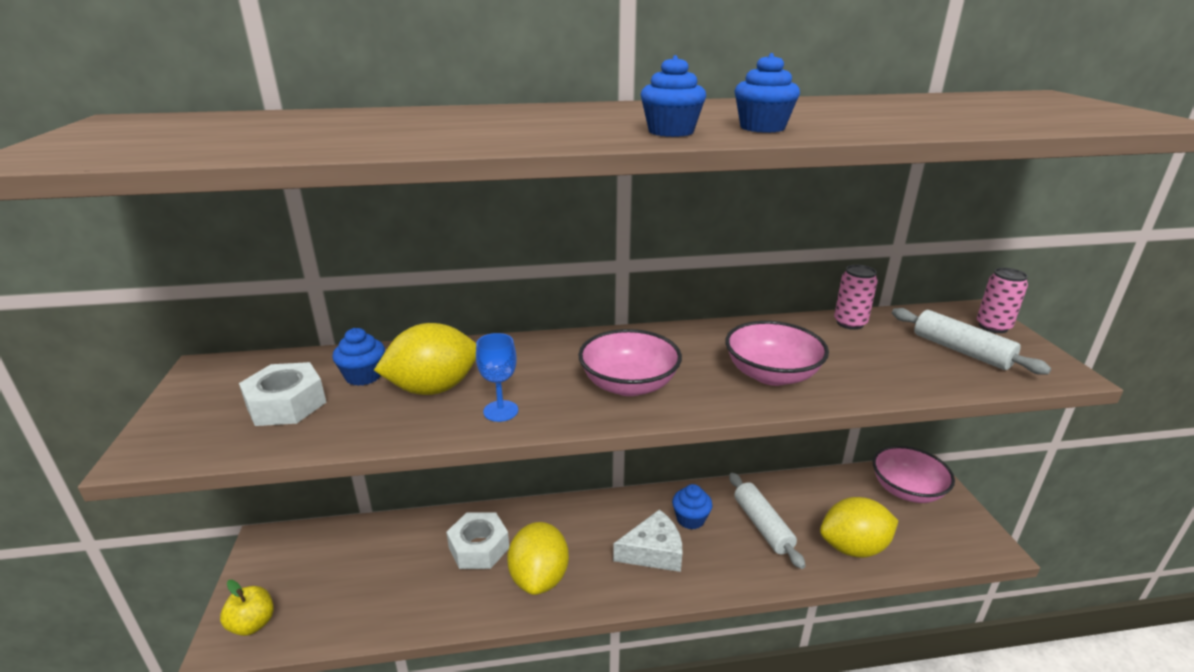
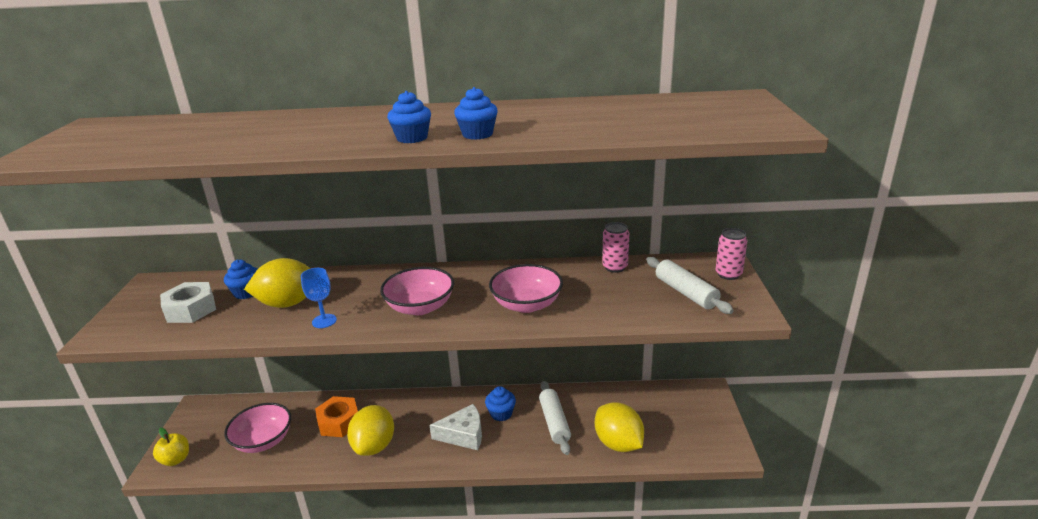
camera: 10 degrees right, 0 degrees up
(479, 547) = (339, 422): white nut -> orange nut
(853, 547) = (618, 443): yellow lemon -> yellow lemon turned 60 degrees clockwise
(906, 490) = (684, 404): pink bowl -> pink bowl (263, 441)

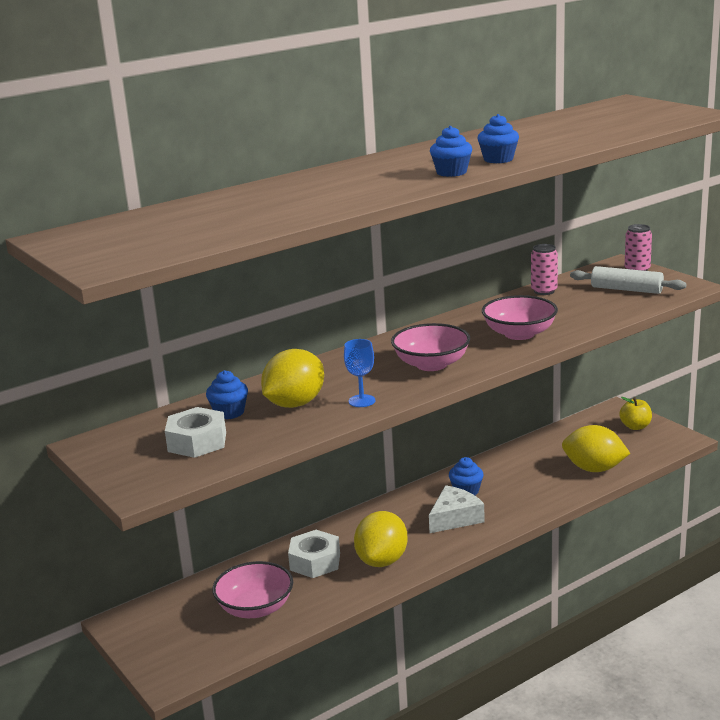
camera: 35 degrees left, 5 degrees down
(176, 459) = (178, 664): yellow apple -> yellow apple (635, 426)
(339, 422) = (315, 561): orange nut -> white nut
(374, 446) = (382, 561): yellow lemon -> yellow lemon turned 45 degrees clockwise
(554, 422) = (522, 477): white rolling pin -> none

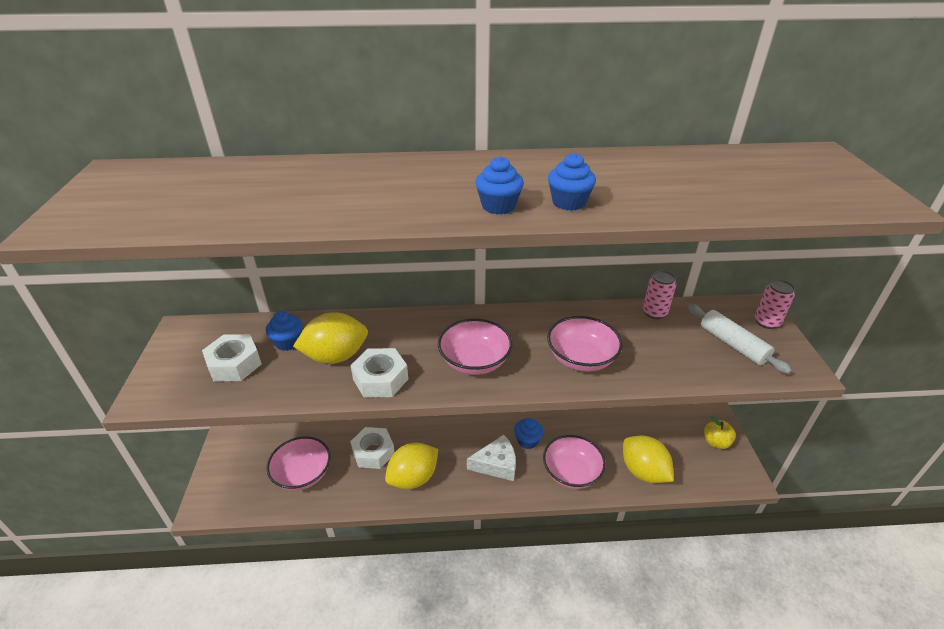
camera: 30 degrees right, 15 degrees up
(362, 401) = (380, 379): blue goblet -> white nut
(532, 495) = (571, 472): none -> pink bowl

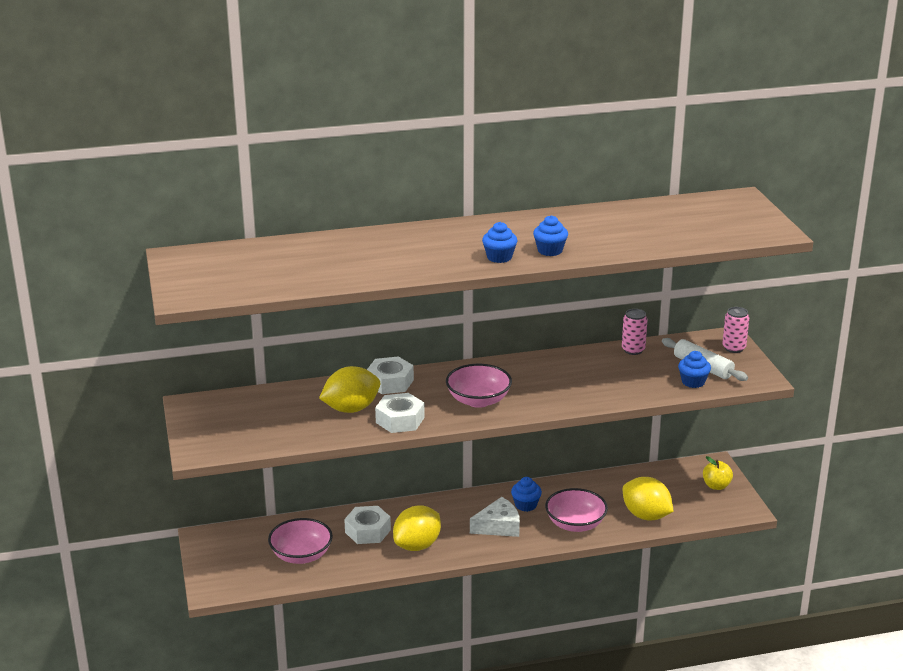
camera: 10 degrees left, 10 degrees down
(234, 364) = (261, 423): white nut -> white nut (390, 382)
(288, 342) = (300, 403): blue cupcake -> blue cupcake (693, 382)
(581, 358) = (572, 389): pink bowl -> none

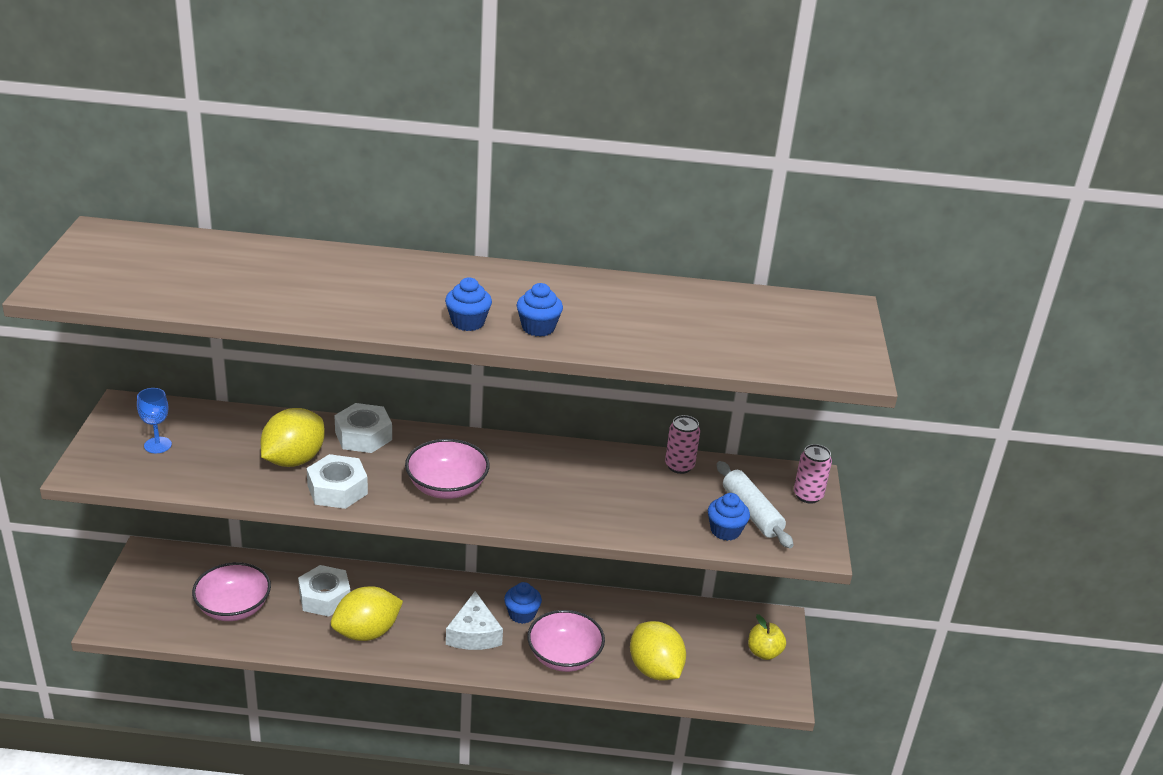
camera: 15 degrees right, 5 degrees up
(239, 423) = (158, 445): none -> blue goblet
(351, 409) = (294, 460): yellow lemon -> yellow lemon turned 45 degrees counterclockwise
(499, 526) = (474, 634): white cheese -> white cheese turned 90 degrees clockwise

